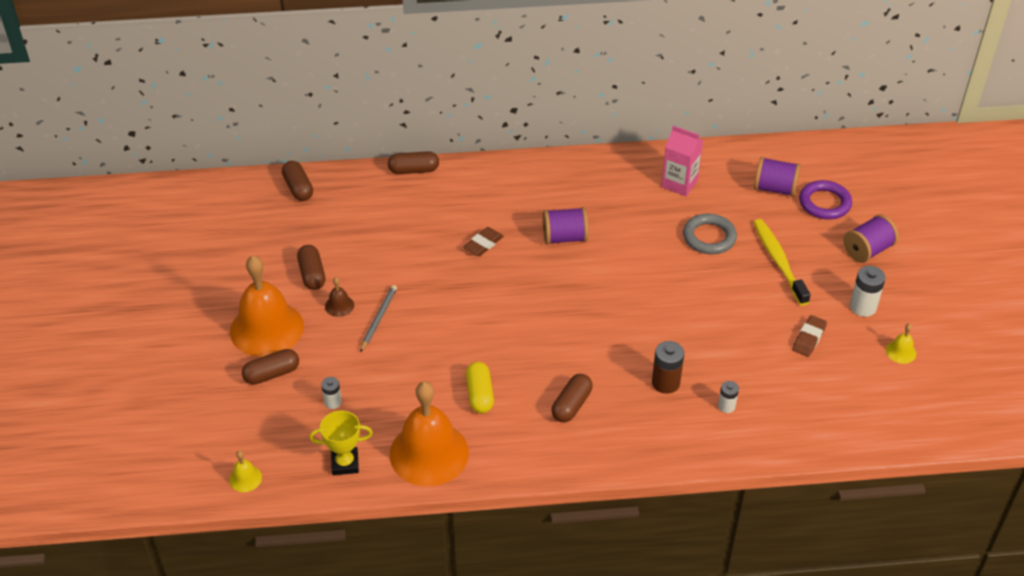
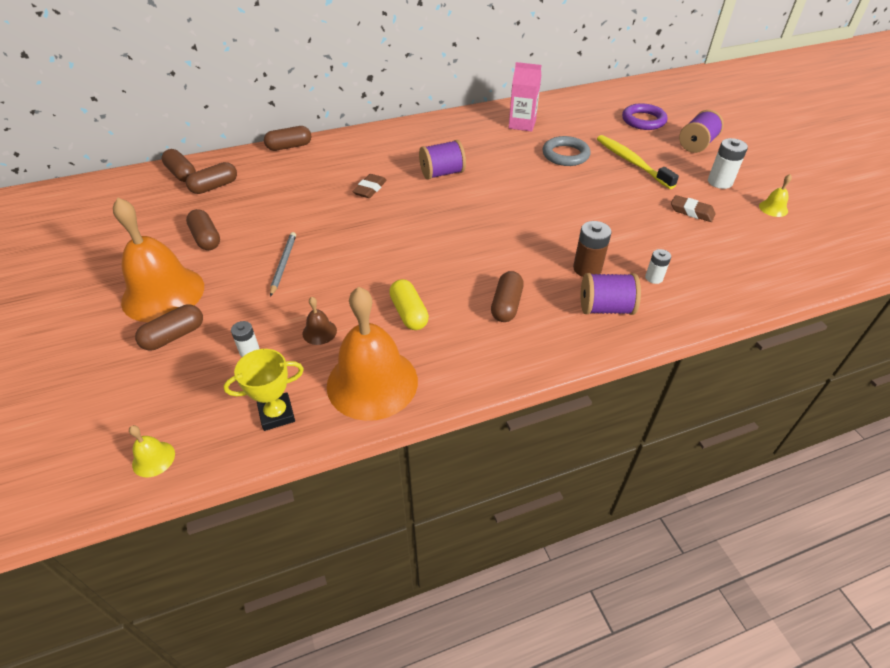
camera: 15 degrees left, 0 degrees up
(328, 211) = (214, 187): none -> brown capsule
(339, 305) = (239, 260): brown bell -> brown bell (319, 332)
(774, 188) = (599, 117): purple spool -> purple spool (605, 308)
(809, 338) = (691, 212): brown eraser -> brown eraser turned 75 degrees counterclockwise

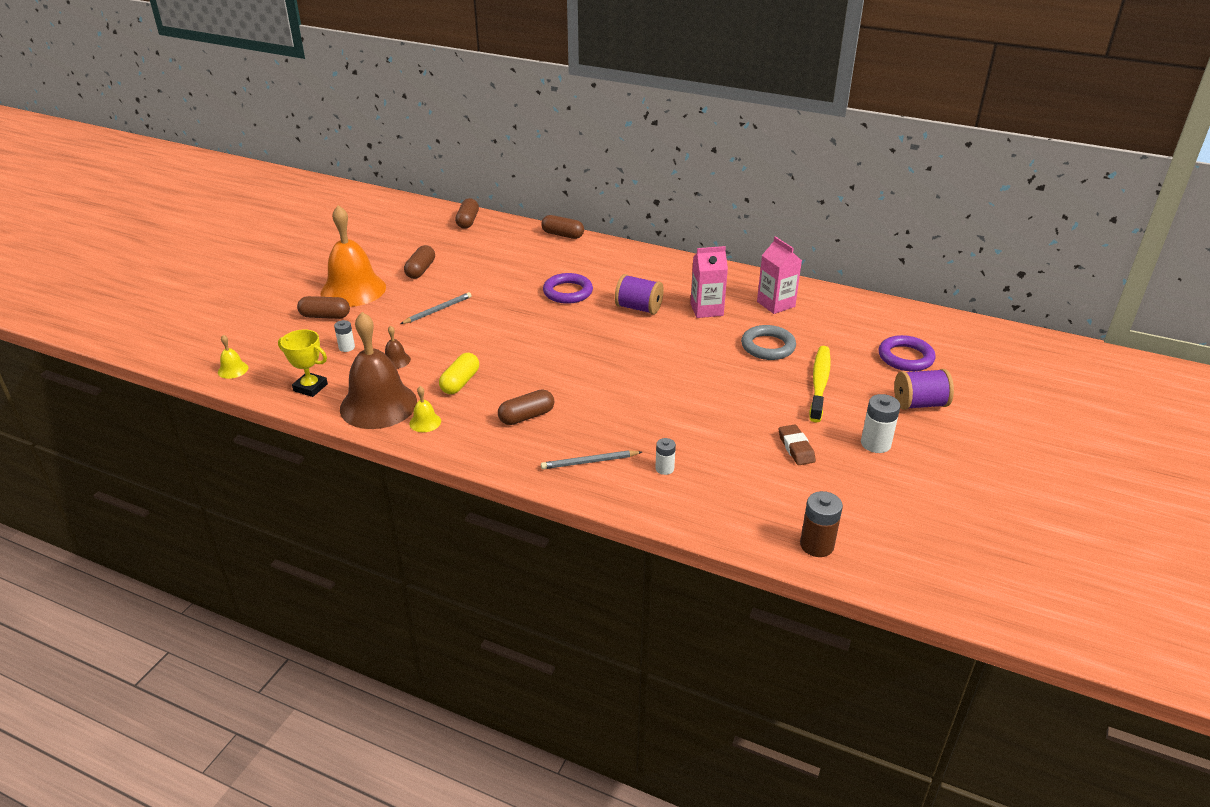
camera: 45 degrees right, 10 degrees down
(214, 187) = (474, 239): brown capsule -> none
(370, 189) = (568, 292): brown eraser -> purple ring
(372, 382) = (378, 405): orange bell -> brown bell
(488, 150) = (706, 309): none -> pink carton
(587, 269) = (625, 431): brown battery -> brown battery (817, 545)
(605, 308) = (589, 462): purple spool -> grey pencil
(773, 208) = (885, 492): yellow bell -> yellow bell (425, 422)

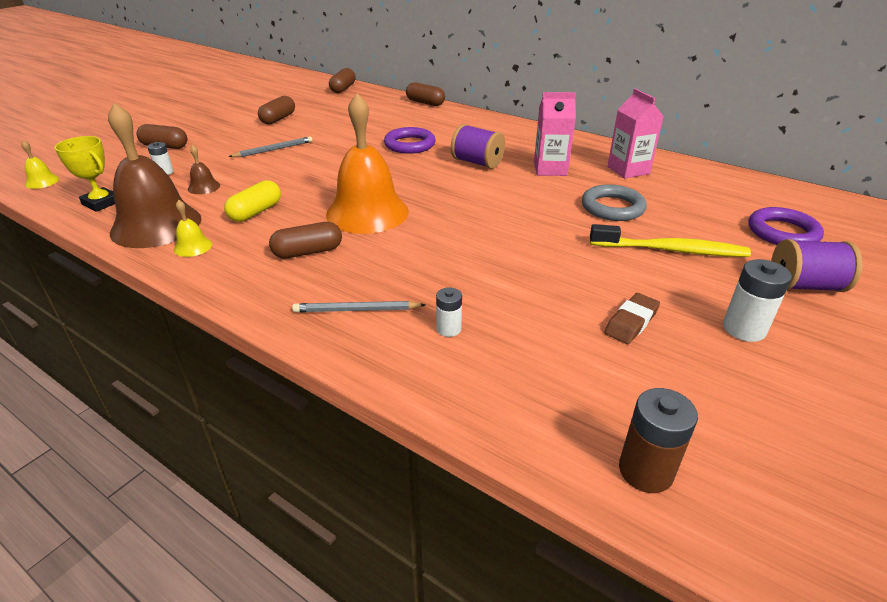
camera: 10 degrees right, 0 degrees up
(353, 290) = (206, 129): orange bell -> orange bell (367, 212)
(796, 448) = (631, 322): brown eraser -> brown eraser turned 45 degrees clockwise
(819, 383) = (671, 250): yellow toothbrush -> yellow toothbrush turned 75 degrees clockwise

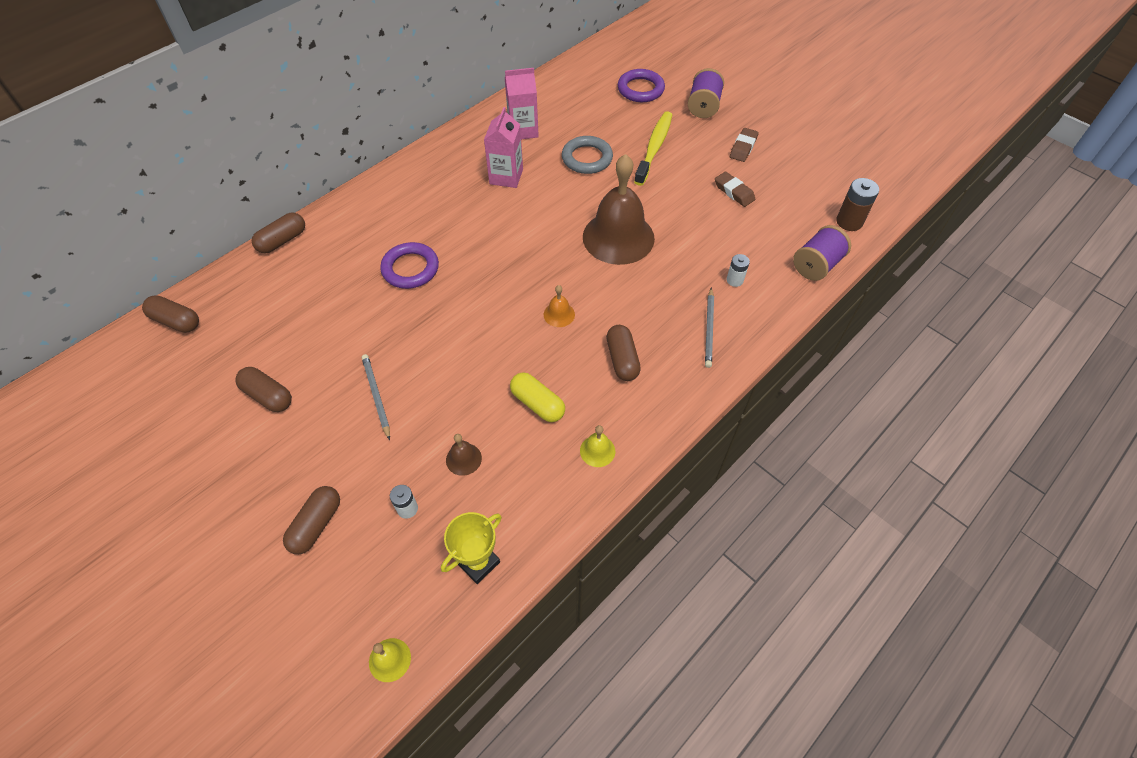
camera: 80 degrees left, 20 degrees up
(156, 225) = (546, 491): brown bell -> brown bell (618, 237)
(367, 212) = (559, 314): orange bell -> orange bell, size x0.40
(477, 162) = (475, 222): purple spool -> purple spool (816, 265)
(744, 329) = (743, 147): white battery -> brown eraser

